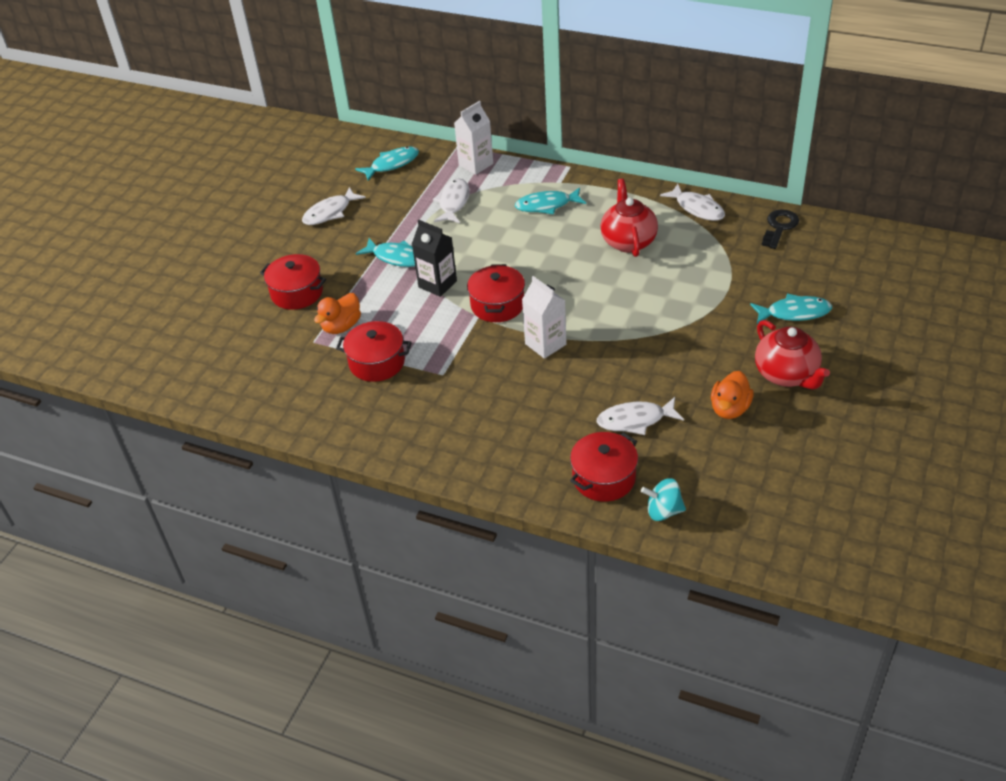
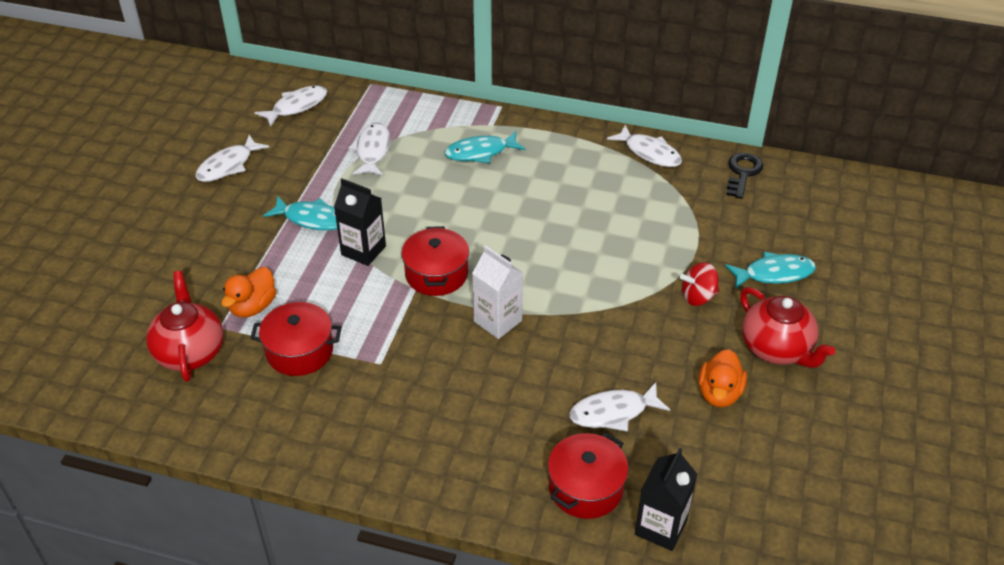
camera: 10 degrees left, 0 degrees up
(297, 293) = (195, 266): red pot -> none
(392, 164) = (297, 106): turquoise fish -> white fish
(476, 164) = (394, 105): white carton -> none
(628, 241) = (577, 193): red teapot -> red teapot (190, 352)
(663, 511) = (660, 527): turquoise spinning top -> black carton
(723, 330) = (698, 296): none -> red spinning top

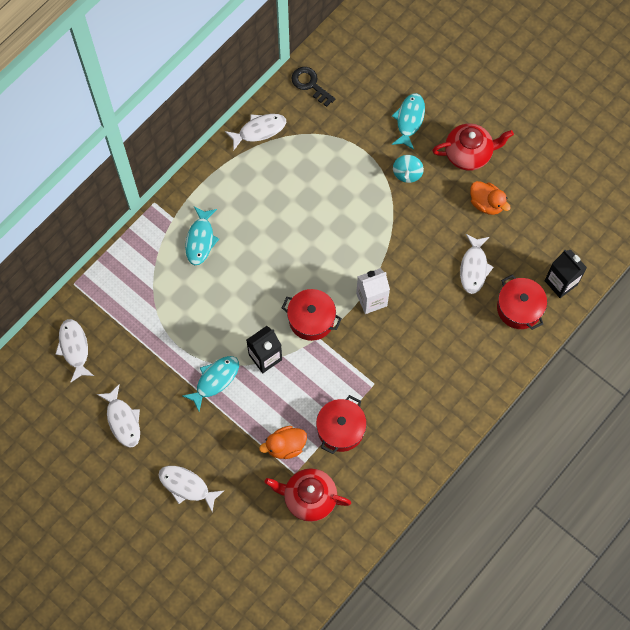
camera: 65 degrees left, 25 degrees up
(253, 307) = (285, 446): orange duck -> orange duck turned 105 degrees clockwise
(372, 151) = (159, 312): white fish -> white fish (187, 486)
(698, 296) = (407, 174): red spinning top -> turquoise spinning top

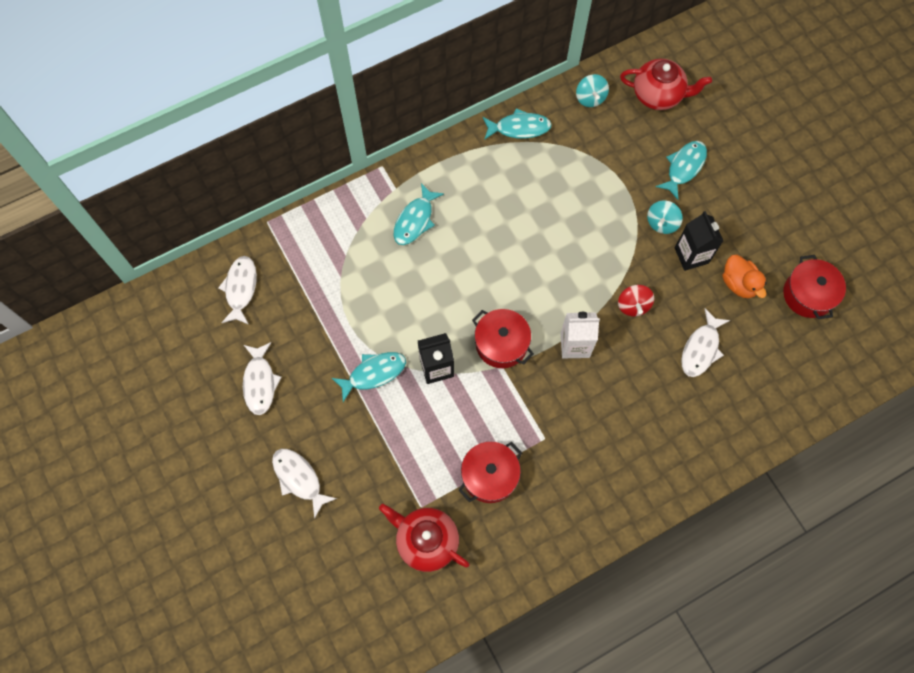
camera: 20 degrees right, 0 degrees up
(259, 130) = (519, 128): white fish -> turquoise fish
(285, 446) = (422, 473): orange duck -> none
(310, 84) = (590, 98): black key -> turquoise spinning top
(407, 251) = (633, 305): none -> red spinning top
(469, 154) = (737, 224): red teapot -> red teapot (658, 95)
(519, 308) = (737, 411): red pot -> red pot (808, 294)
(561, 282) = (795, 398): black carton -> black carton (691, 255)

